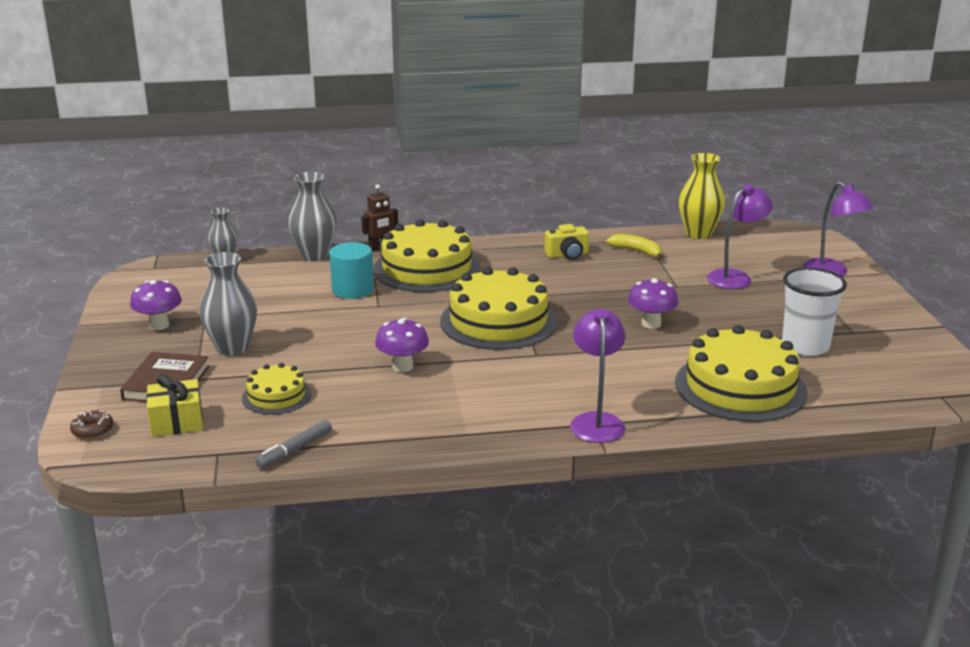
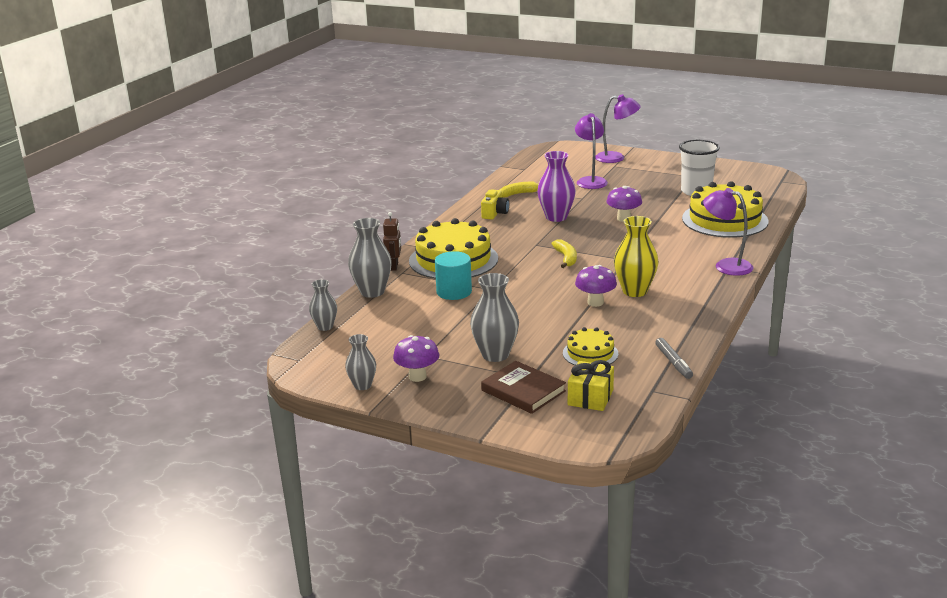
camera: 55 degrees left, 0 degrees up
(92, 430) = (569, 433): brown donut -> none
(125, 307) = (362, 385): none -> grey vase
(498, 321) = (566, 258): yellow cake -> yellow banana
(601, 287) = (556, 217): none -> purple vase
(698, 233) = (517, 171): yellow vase -> yellow vase (634, 291)

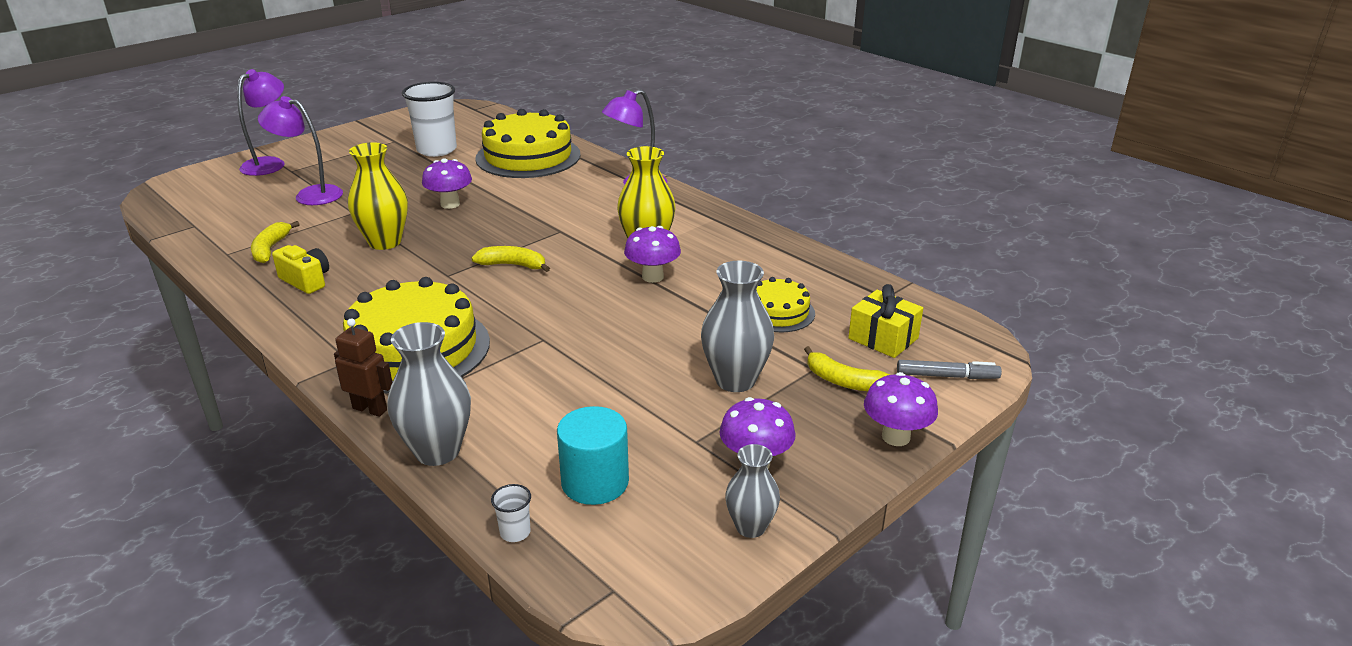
camera: 70 degrees left, 5 degrees up
(325, 327) = (515, 532): grey vase -> white cup
(454, 292) = (520, 372): turquoise cylinder -> turquoise cylinder (595, 482)
(474, 418) = (896, 437): none -> purple mushroom
(523, 391) = (844, 381): brown book -> yellow banana
(556, 217) = (385, 242): purple vase -> yellow vase
(673, 362) = (831, 269): grey marker -> grey marker (947, 376)

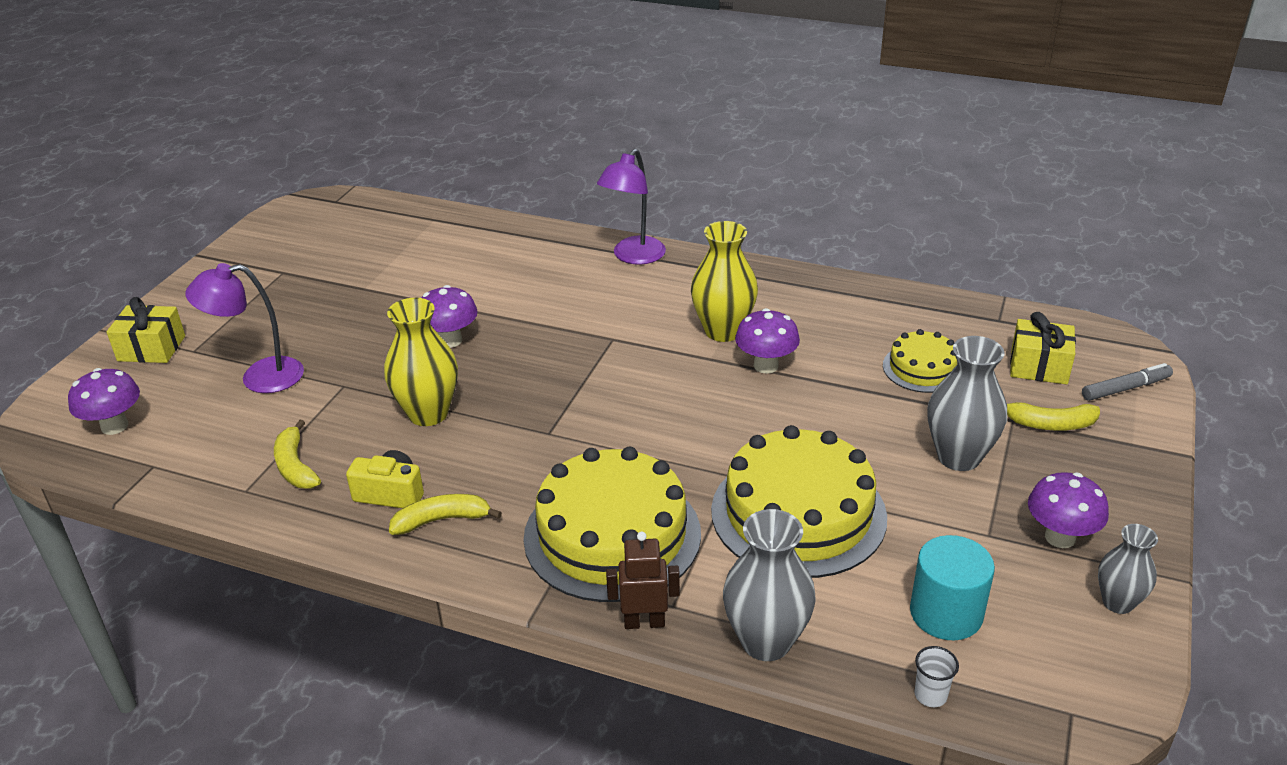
camera: 25 degrees left, 5 degrees up
(270, 164) = (151, 348): purple lamp -> yellow gift
(437, 150) = (352, 271): white cup -> none
(513, 265) = (607, 397): yellow banana -> yellow banana (442, 520)
(528, 156) = (473, 251): yellow cake -> yellow cake (798, 513)
(896, 437) = (1143, 466): purple mushroom -> purple mushroom (115, 426)

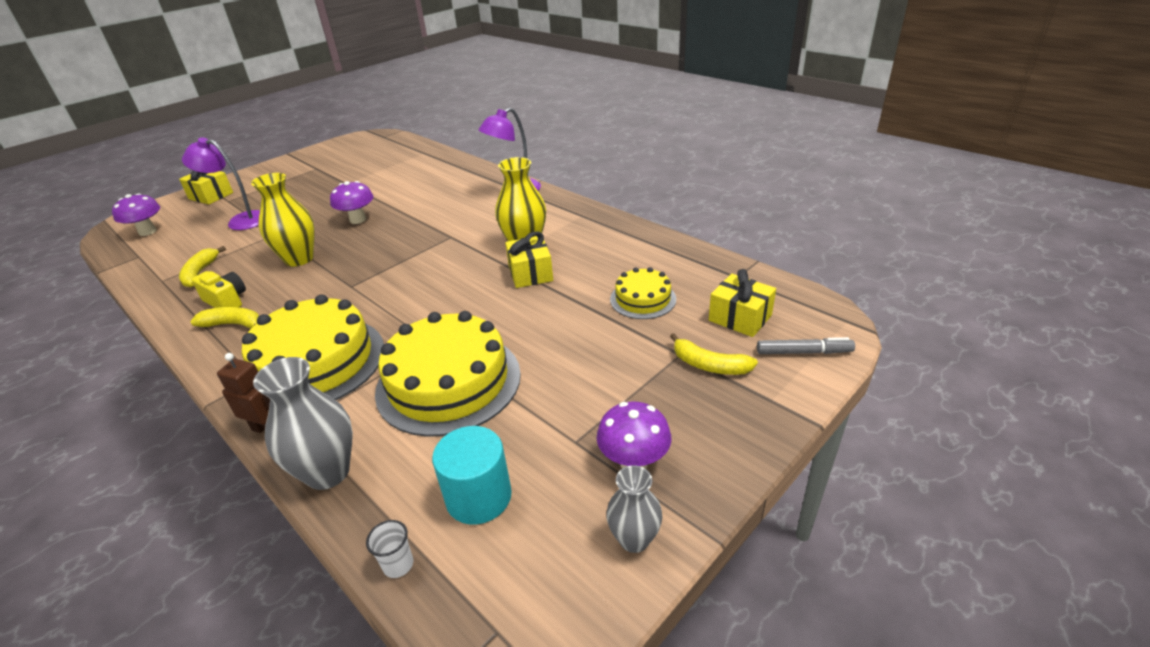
camera: 25 degrees right, 0 degrees up
(766, 366) = (530, 273): purple mushroom -> yellow gift
(958, 457) = (609, 372): grey vase -> none

